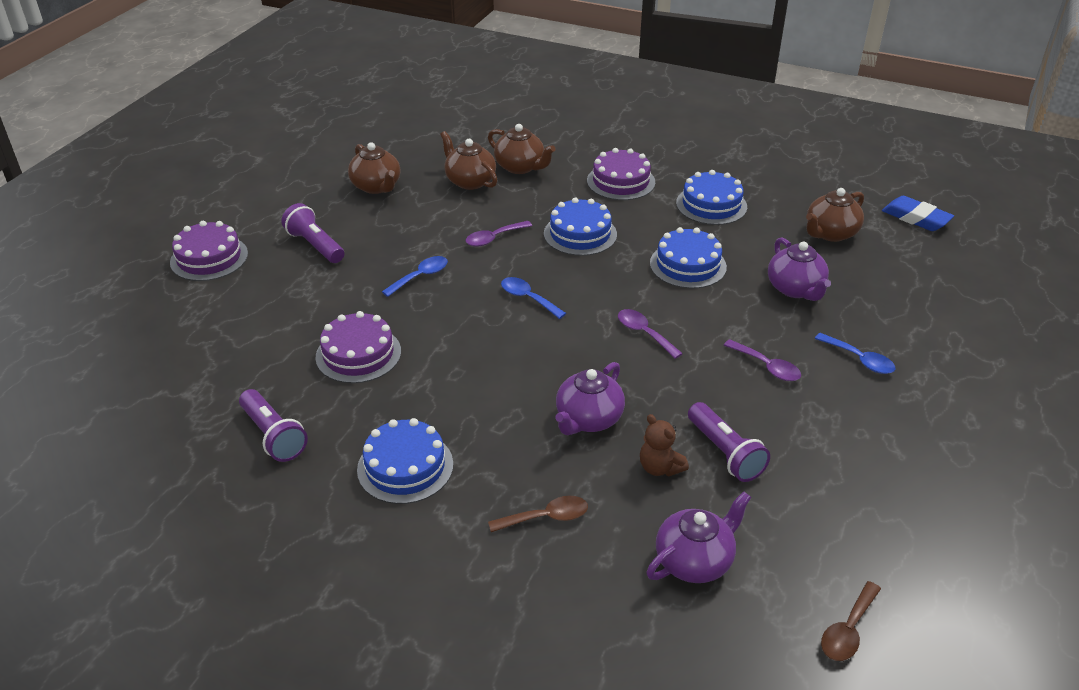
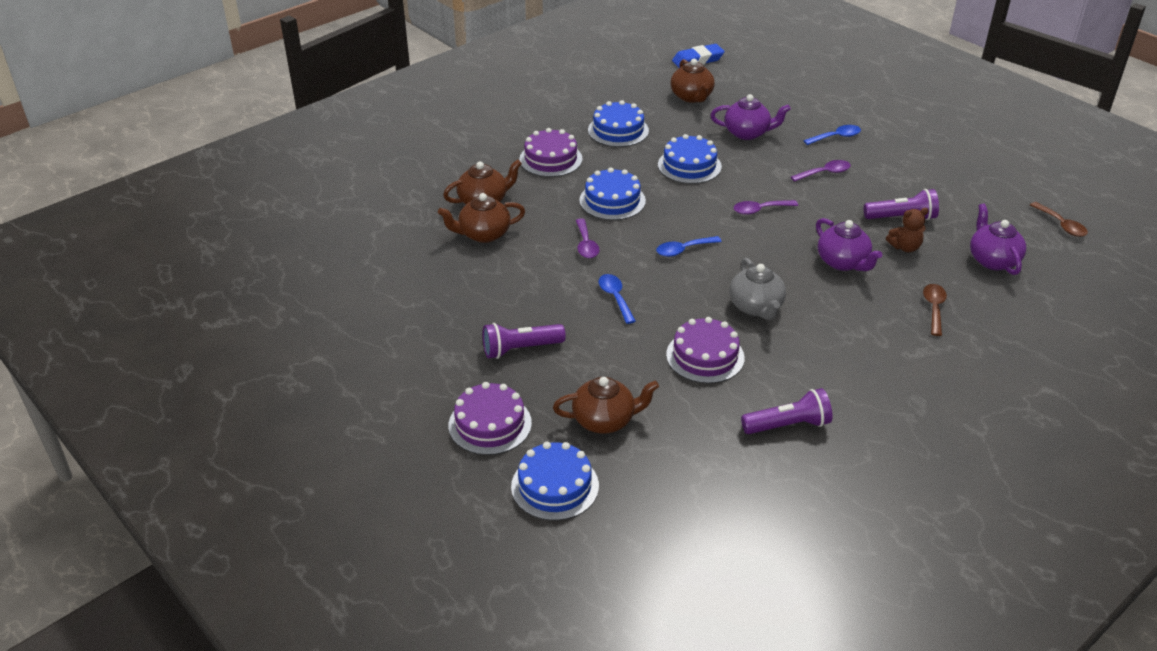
camera: 65 degrees left, 0 degrees up
(377, 186) = (446, 290): brown teapot -> brown teapot (604, 420)
(405, 467) = (856, 361): blue cake -> blue cake (555, 486)
(460, 370) = (756, 307): none -> grey teapot

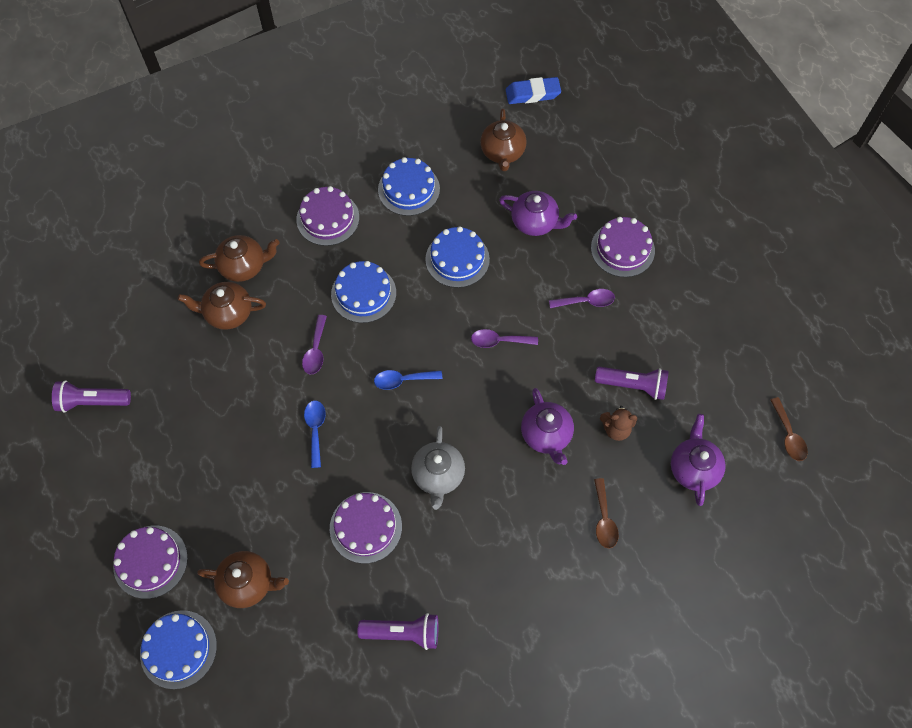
camera: 15 degrees right, 25 degrees up
(520, 349) = (208, 475): purple flashlight -> purple flashlight (92, 401)
(836, 137) = (622, 249): blue spoon -> purple cake
(934, 308) = (604, 519): brown spoon -> brown spoon turned 150 degrees clockwise

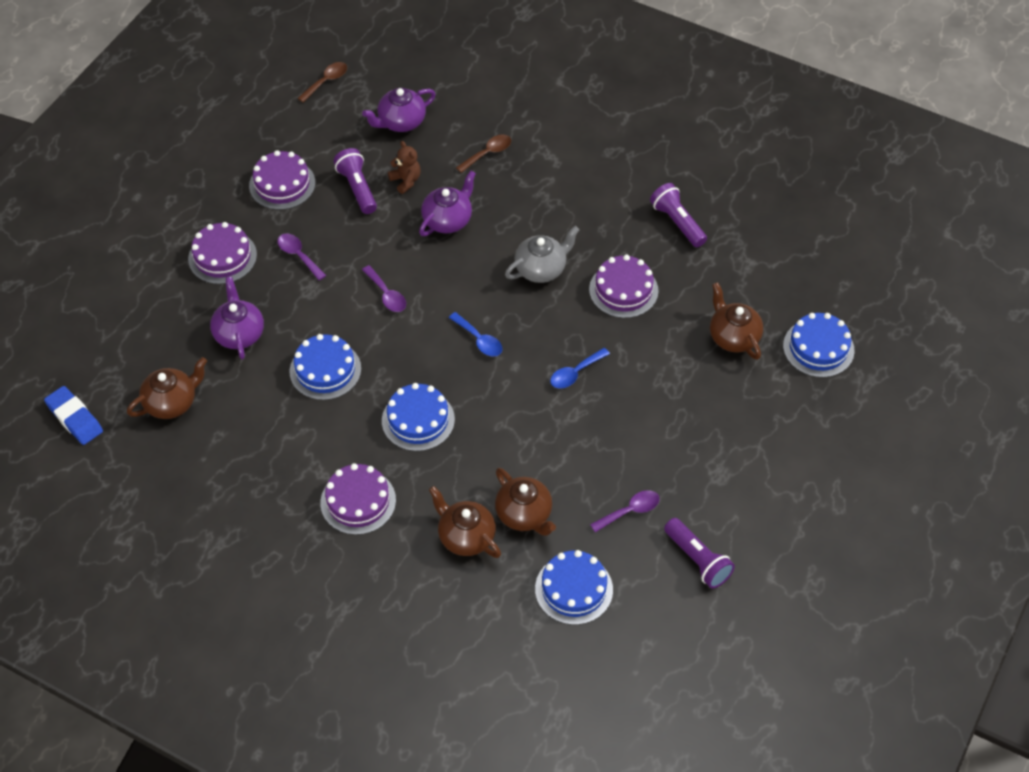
camera: 125 degrees left, 10 degrees down
(150, 561) = (779, 412): purple cake -> purple cake (282, 184)
(316, 351) = (504, 420): purple spoon -> purple spoon (630, 511)
(409, 189) = (273, 454): blue cake -> blue cake (574, 589)

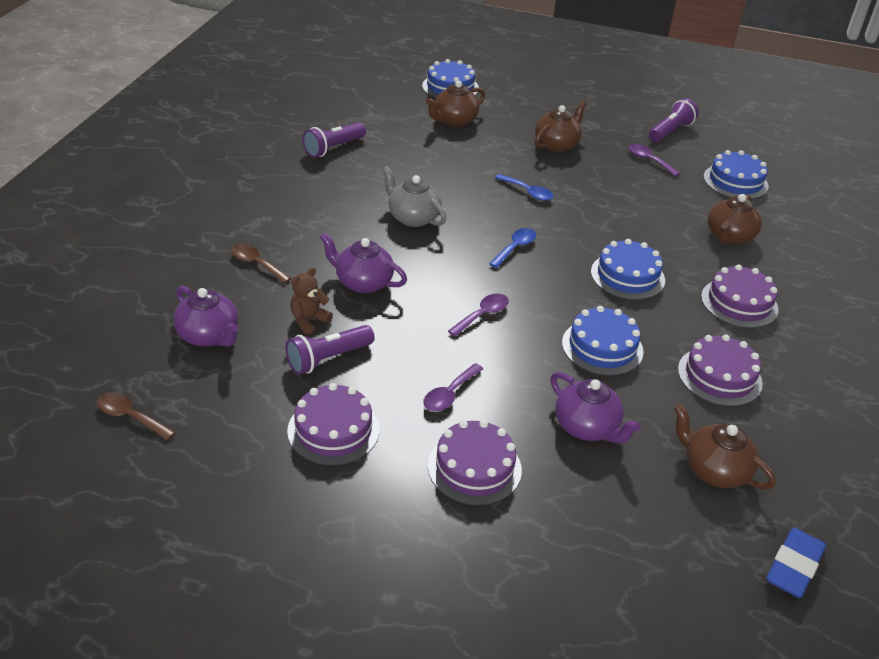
camera: 105 degrees left, 15 degrees down
(239, 334) = (587, 427): purple teapot -> purple teapot turned 105 degrees counterclockwise
(524, 514) = (686, 208): brown teapot -> brown teapot (556, 145)
(623, 290) = (423, 172): purple cake -> purple cake (719, 376)

